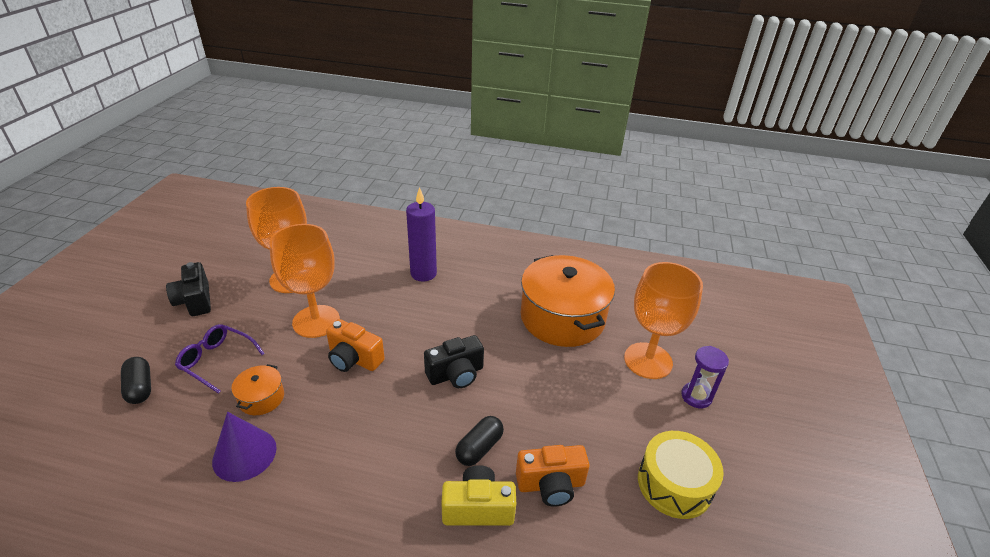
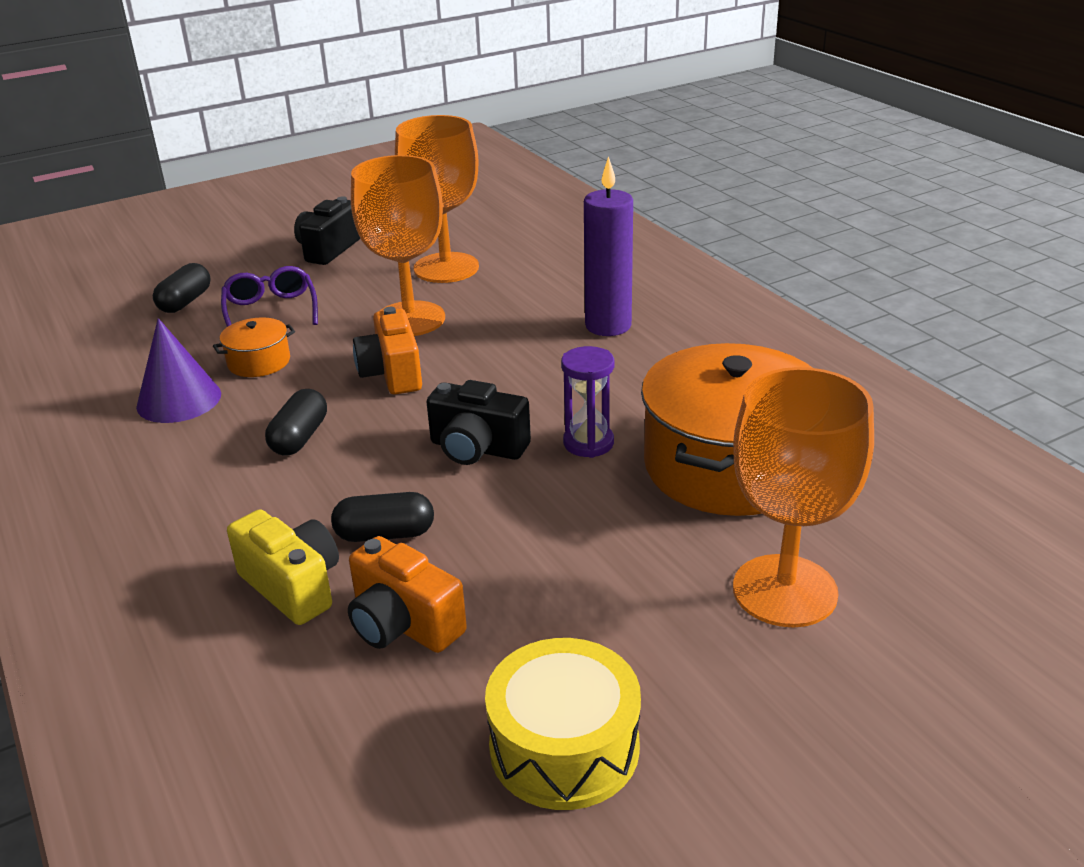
camera: 50 degrees right, 5 degrees down
(358, 427) = (300, 437): none -> black capsule
(696, 396) = (792, 683): purple hourglass -> purple hourglass (588, 443)

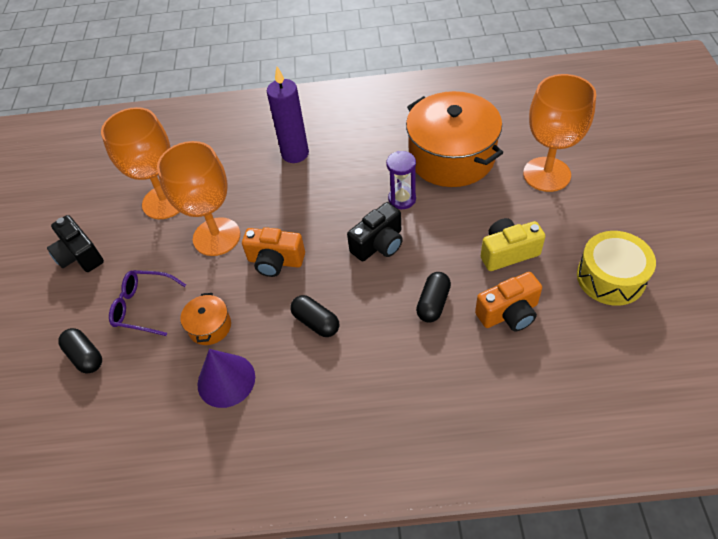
camera: 60 degrees left, 20 degrees up
(293, 586) = (457, 354): yellow camera -> yellow camera (508, 252)

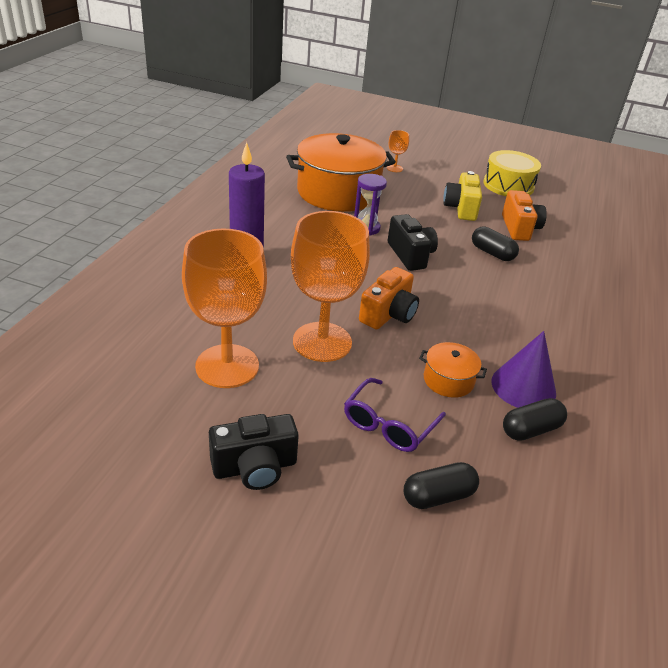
camera: 75 degrees left, 15 degrees down
(316, 322) = (480, 314): black capsule -> black capsule (530, 429)
(546, 174) = (394, 168): orange goblet -> orange goblet, size x0.41

